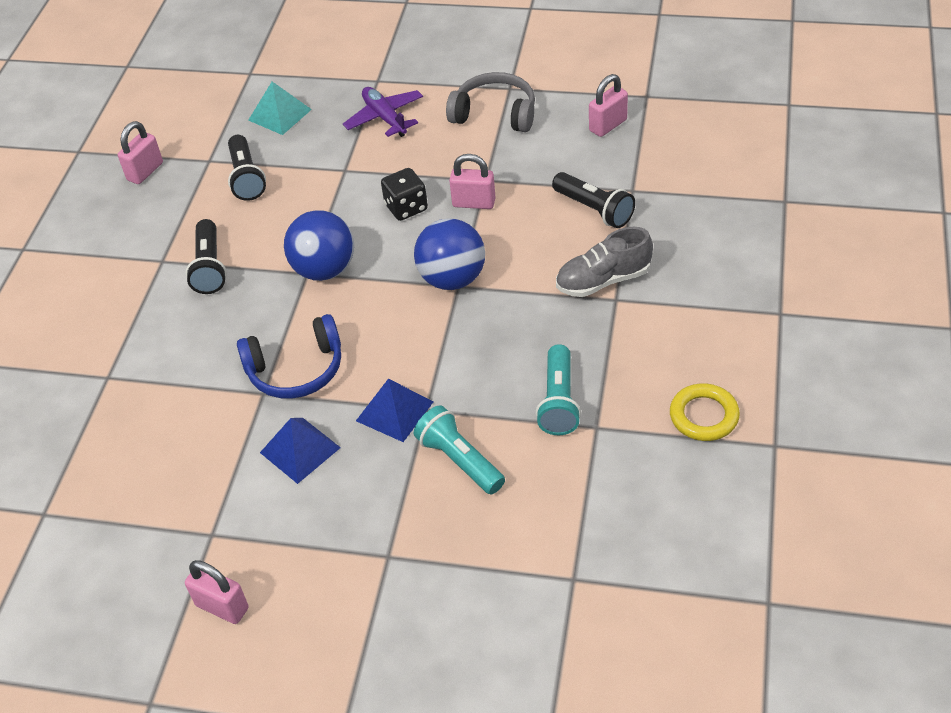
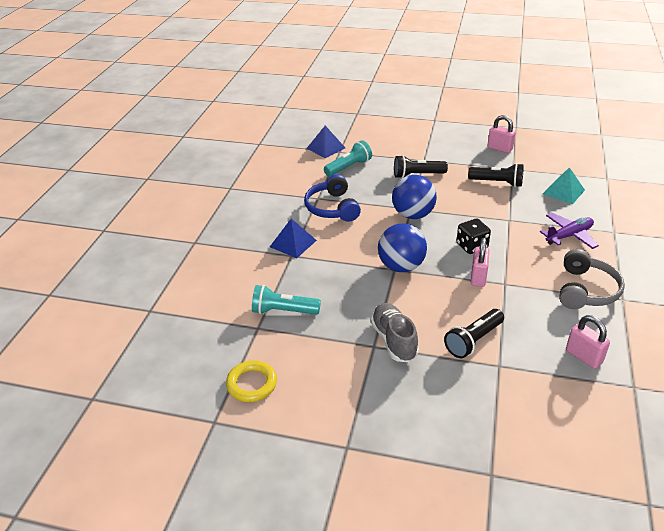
camera: 90 degrees right, 10 degrees down
(222, 607) = (187, 193): pink padlock -> none
(246, 178) = (497, 183): black flashlight -> black flashlight turned 150 degrees counterclockwise
(300, 450) = (274, 211): blue pyramid -> blue pyramid (326, 148)
(459, 460) = (249, 268): turquoise flashlight -> turquoise flashlight (349, 167)

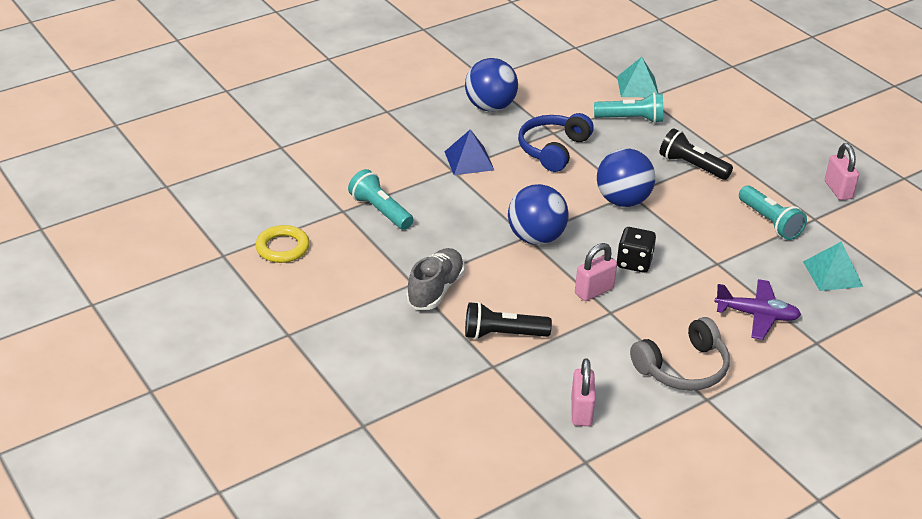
camera: 40 degrees right, 0 degrees up
(259, 203) = (490, 107): none -> blue ball
(326, 148) = (637, 87): blue pyramid -> turquoise pyramid
(497, 183) = (769, 222): black flashlight -> turquoise flashlight

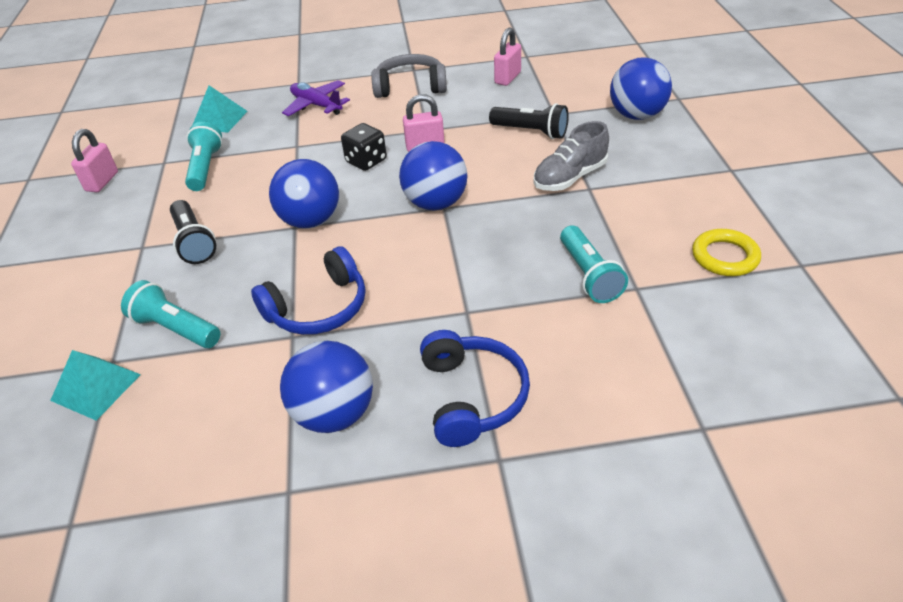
camera: 150 degrees left, 5 degrees up
(402, 385) = (636, 115): none -> blue ball
(418, 131) = (472, 396): none -> blue headphones
(469, 160) = (436, 320): blue pyramid -> none

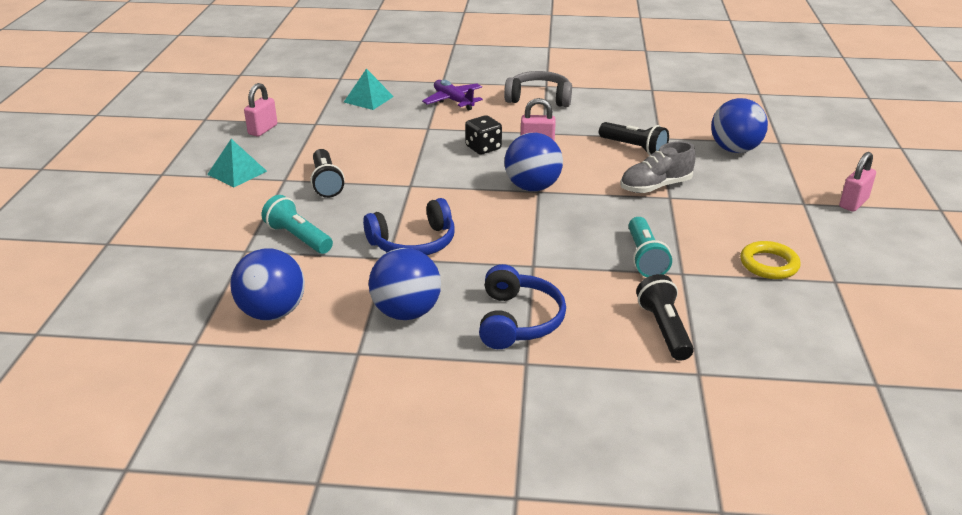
camera: 10 degrees right, 10 degrees down
(96, 387) = (230, 264): turquoise pyramid -> turquoise pyramid (237, 172)
(205, 168) = (348, 132): turquoise flashlight -> none
(311, 221) = (424, 183): blue ball -> blue ball (272, 312)
(507, 78) = (628, 104): pink padlock -> pink padlock (853, 203)
(643, 372) = (664, 329): none -> black flashlight

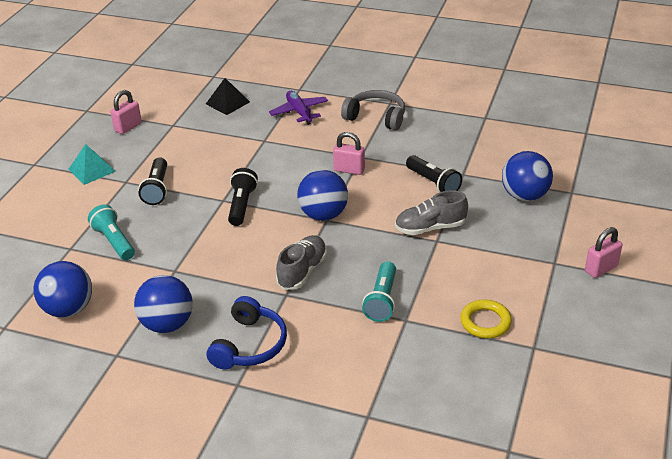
camera: 15 degrees right, 5 degrees up
(368, 99) = (227, 103): turquoise pyramid -> black pyramid
(413, 243) = (201, 259): blue headphones -> none
(483, 148) = (301, 168): black dice -> none
(539, 241) = (302, 271): none -> grey shoe
(664, 329) = (362, 371): black flashlight -> black flashlight (242, 205)

